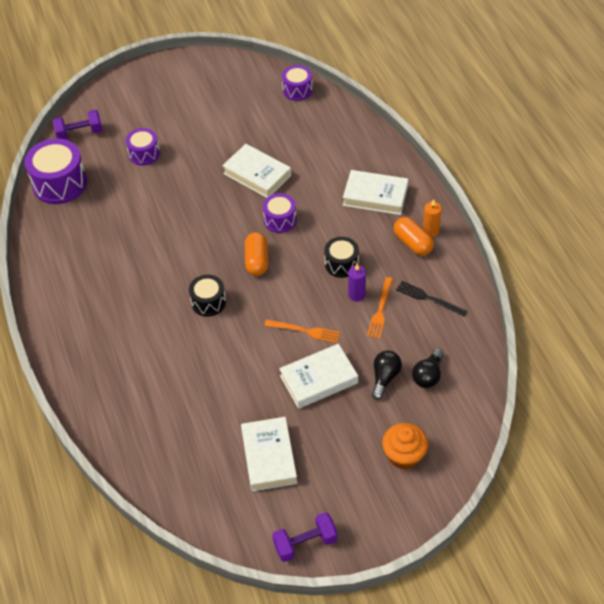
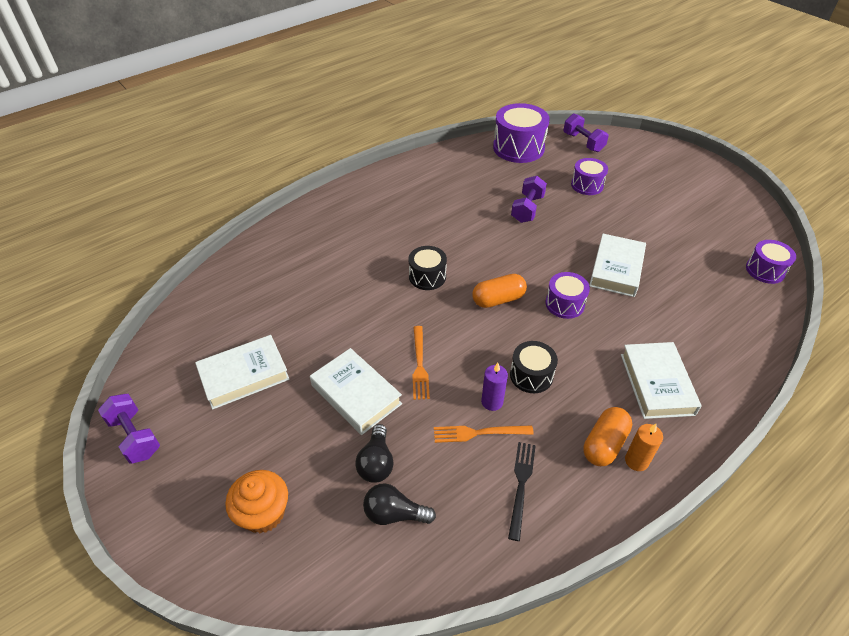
camera: 70 degrees right, 5 degrees down
(155, 206) = (527, 209): none -> purple dumbbell
(385, 378) = (376, 463): black light bulb -> black light bulb turned 90 degrees clockwise

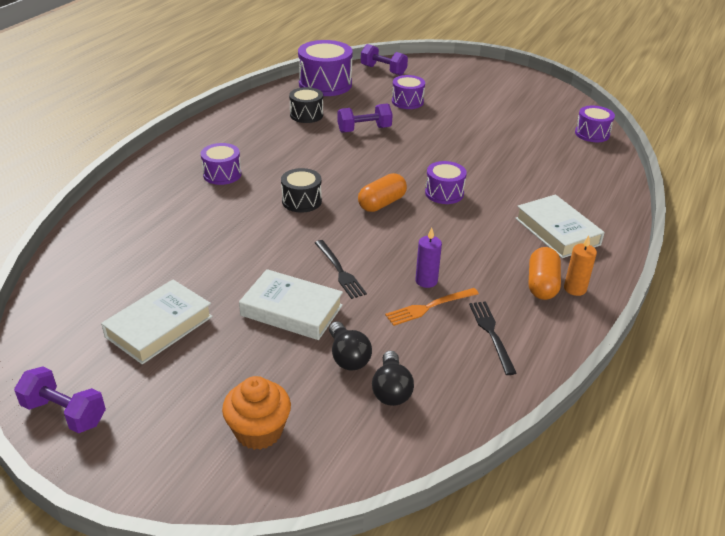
camera: 25 degrees left, 10 degrees down
(375, 229) = (222, 174): none -> purple drum
(394, 514) = (391, 390): black light bulb -> black light bulb turned 75 degrees counterclockwise
(419, 365) = (339, 271): orange fork -> black fork
(527, 209) = (364, 129): purple dumbbell -> purple dumbbell turned 75 degrees clockwise
(531, 375) = (448, 252): black drum -> black drum (306, 115)
(616, 269) = (472, 158): white book -> none

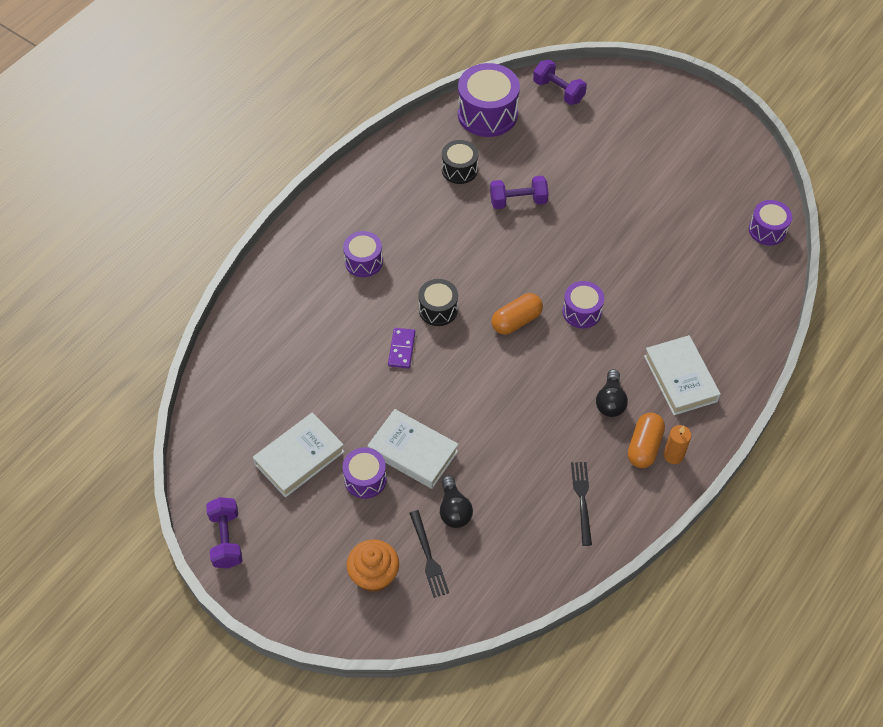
camera: 10 degrees right, 20 degrees up
(65, 413) = (226, 539): purple dumbbell -> purple dumbbell turned 45 degrees clockwise
(268, 231) = (402, 349): none -> purple domino
(339, 271) = (461, 409): black fork -> black fork (428, 557)
(391, 390) = (484, 548): black light bulb -> black light bulb (610, 401)
(407, 101) = (574, 154): purple drum -> purple drum (365, 479)
(426, 281) = (538, 430): purple candle -> none
(429, 307) = (534, 462): orange fork -> none

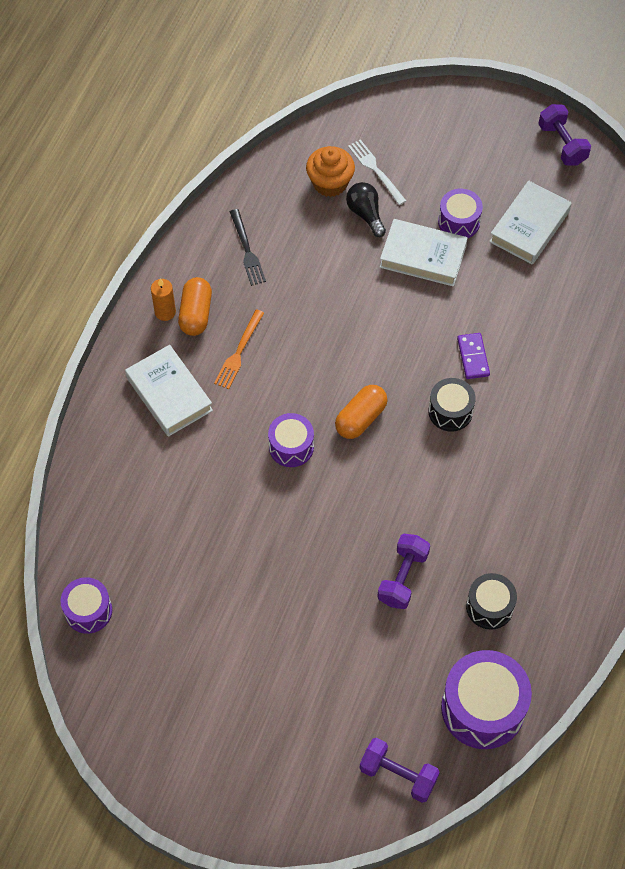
camera: 165 degrees right, 5 degrees up
(363, 261) = (555, 450): purple drum -> none
(374, 575) = (419, 145): orange cupcake -> orange cupcake (330, 183)
(428, 557) = (375, 170): black fork -> white fork
(518, 201) = (403, 577): purple dumbbell -> purple dumbbell turned 45 degrees counterclockwise
(610, 401) = (239, 352): black light bulb -> orange fork

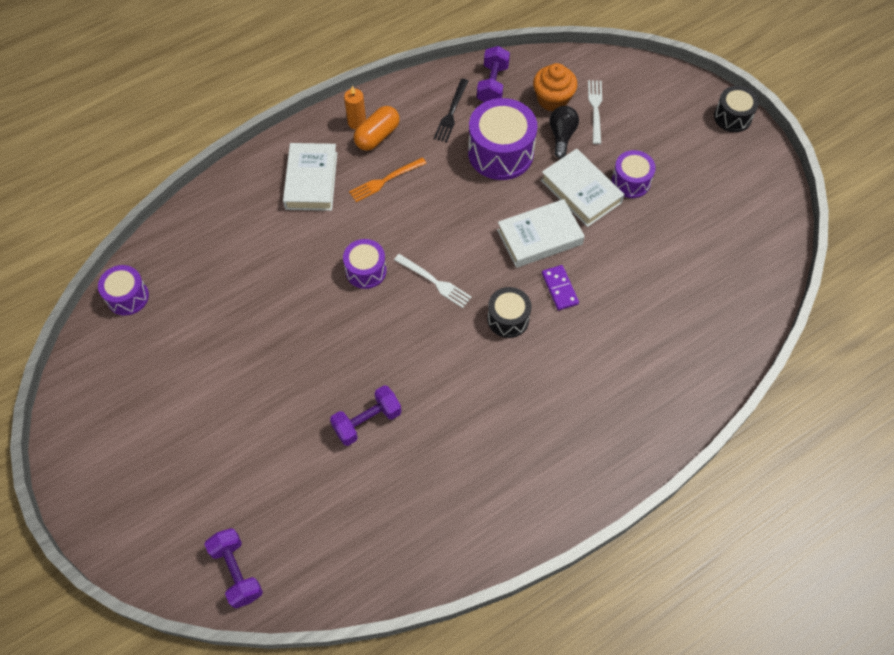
camera: 35 degrees right, 0 degrees up
(361, 418) = (434, 282): orange capsule -> white fork
(473, 357) = (559, 289): purple domino -> purple domino turned 45 degrees counterclockwise
(482, 708) = (344, 566): purple drum -> purple drum (500, 153)
(489, 607) = (415, 489): black drum -> black drum (732, 117)
(529, 226) = (686, 217): white book -> white book (539, 237)
(562, 144) = (764, 170): purple dumbbell -> purple dumbbell (492, 84)

